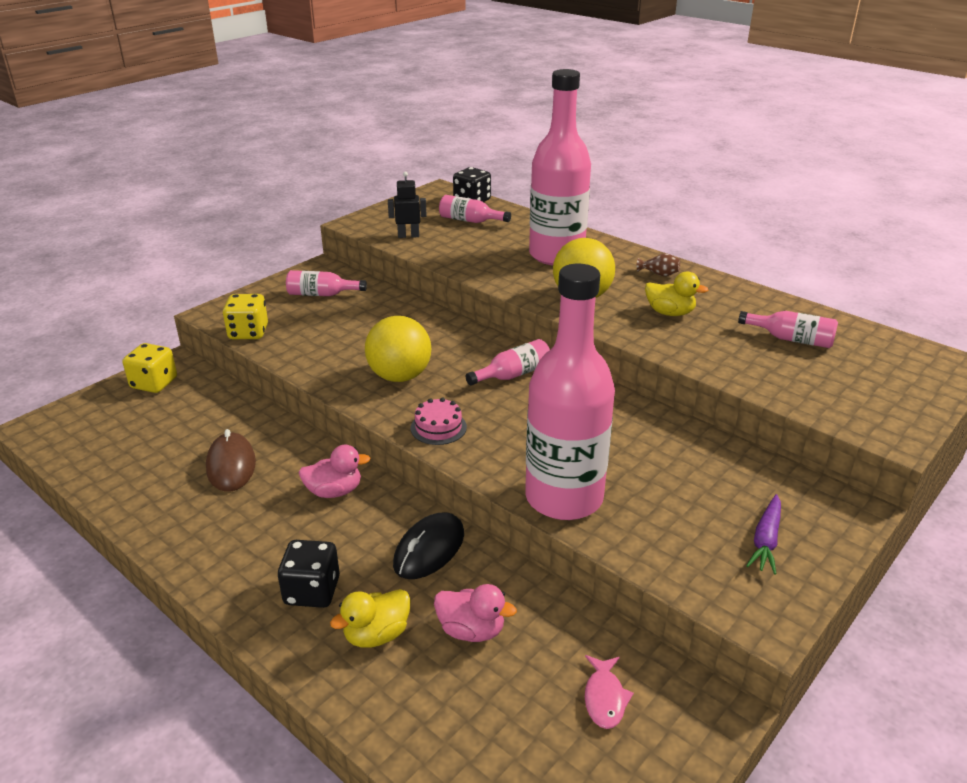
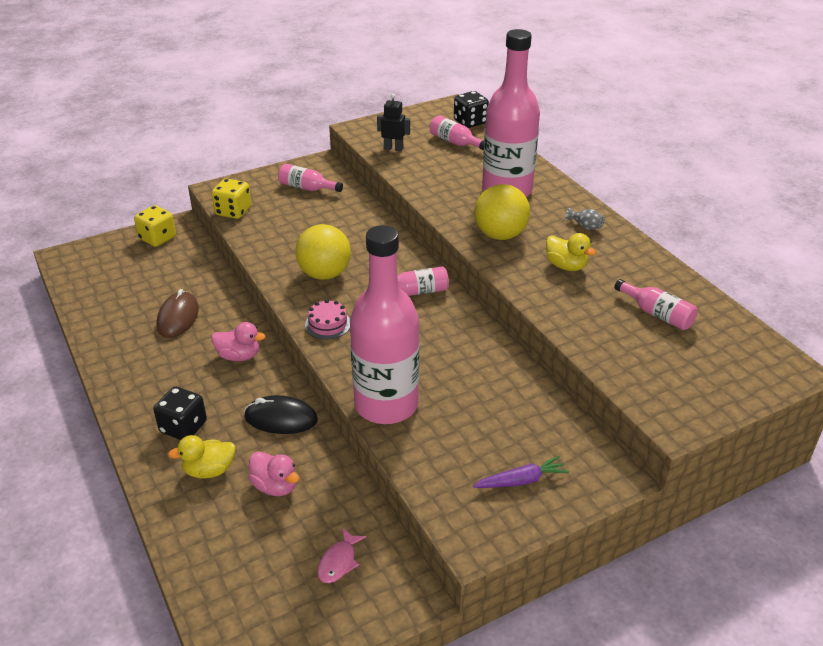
camera: 20 degrees right, 5 degrees up
(429, 549) = (281, 418): black mouse -> black mouse turned 45 degrees clockwise
(659, 274) = (585, 226): brown vase -> grey vase
(766, 540) = (521, 480): purple carrot -> purple carrot turned 150 degrees counterclockwise

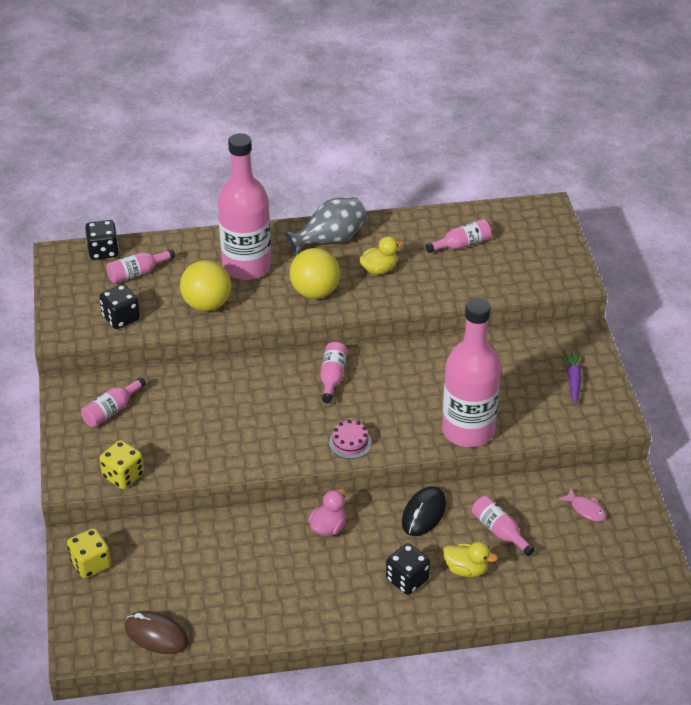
camera: 70 degrees left, 5 degrees up
(178, 318) = (247, 564): brown mouse -> brown mouse (156, 635)
(209, 470) = (466, 569): yellow duck -> yellow duck turned 75 degrees counterclockwise
(275, 486) = (499, 531): pink duck -> pink bottle
(324, 274) = (274, 429): yellow ball -> yellow ball (207, 304)
(393, 148) = (121, 318): black robot -> black dice
(585, 226) = (329, 239): grey vase -> grey vase, size x2.36

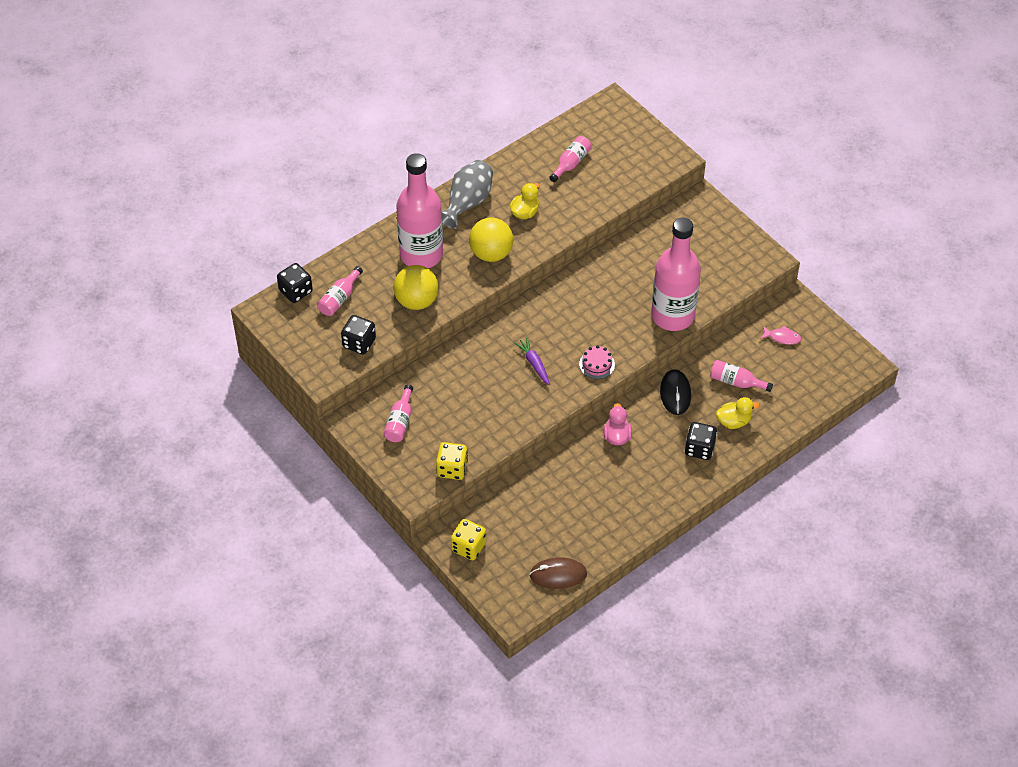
camera: 30 degrees left, 10 degrees up
(332, 377) = (544, 317): pink bottle -> none
(573, 381) = (718, 241): purple carrot -> purple carrot (534, 364)

